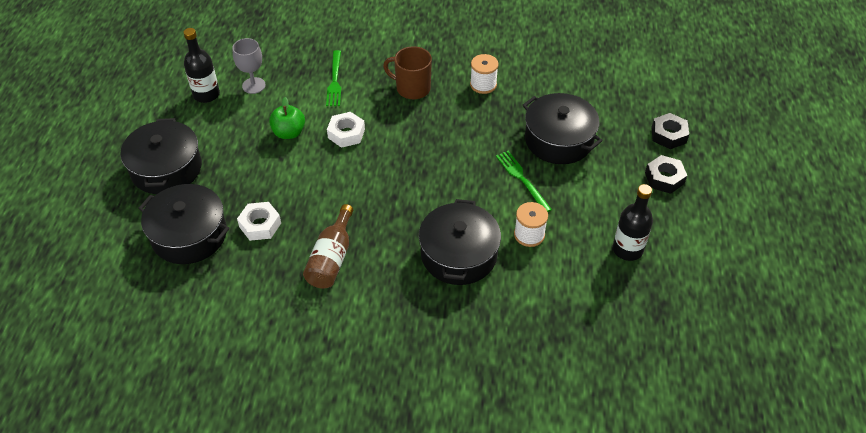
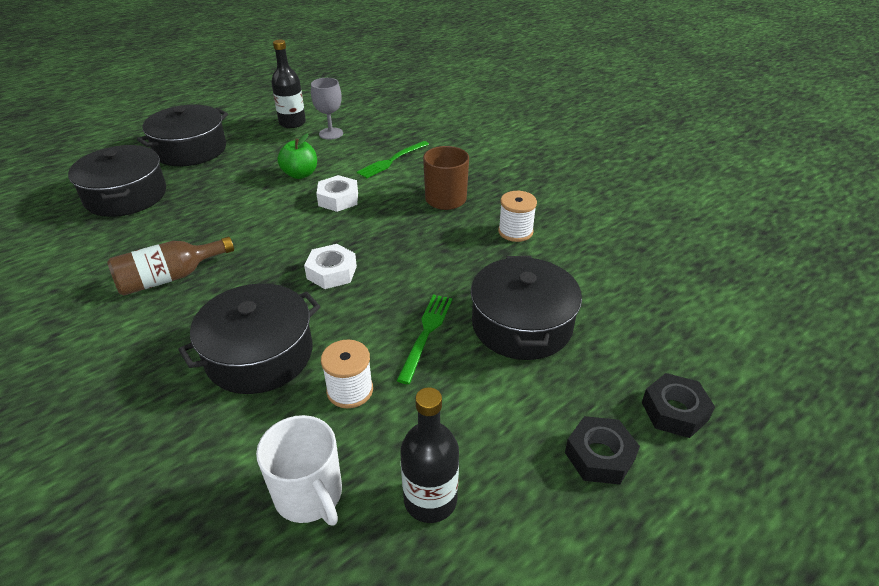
camera: 45 degrees right, 10 degrees down
(260, 225) = (173, 220): white nut -> white nut (332, 272)
(580, 289) = (309, 495): none -> white mug

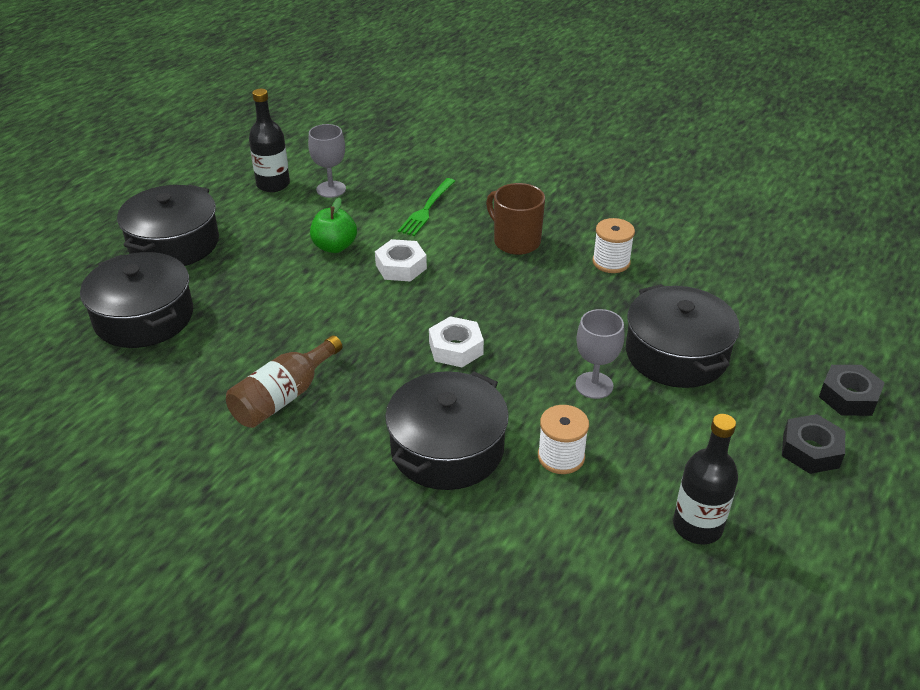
camera: 20 degrees left, 0 degrees up
(309, 495) = (592, 554): white mug -> none
(426, 333) = (594, 385): green fork -> grey goblet

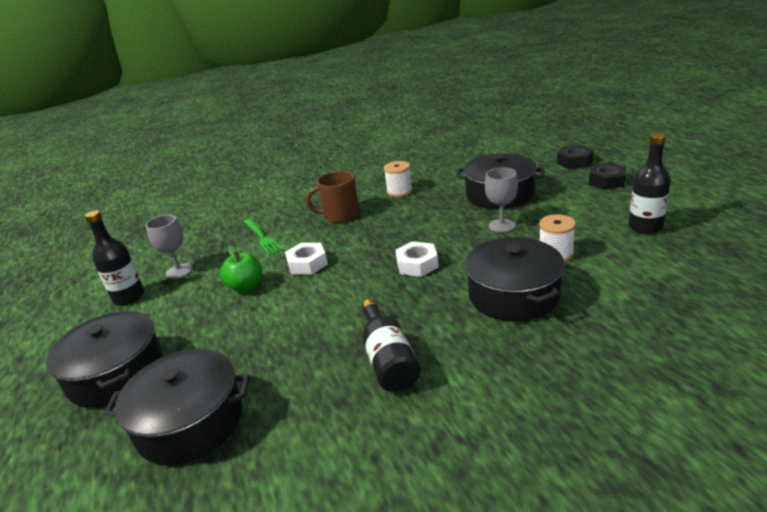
camera: 50 degrees left, 10 degrees down
(283, 397) = (388, 359): brown bottle -> black bottle

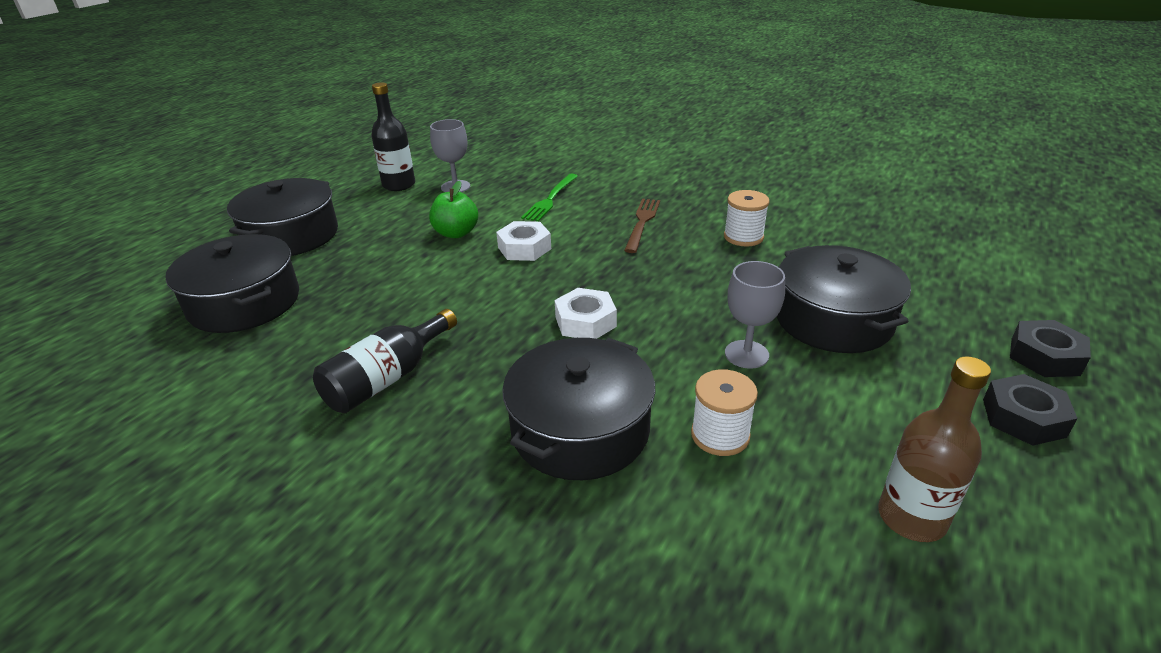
camera: 50 degrees right, 5 degrees up
(340, 215) = (642, 223): brown mug -> brown fork
(645, 227) = (911, 517): black bottle -> brown bottle

